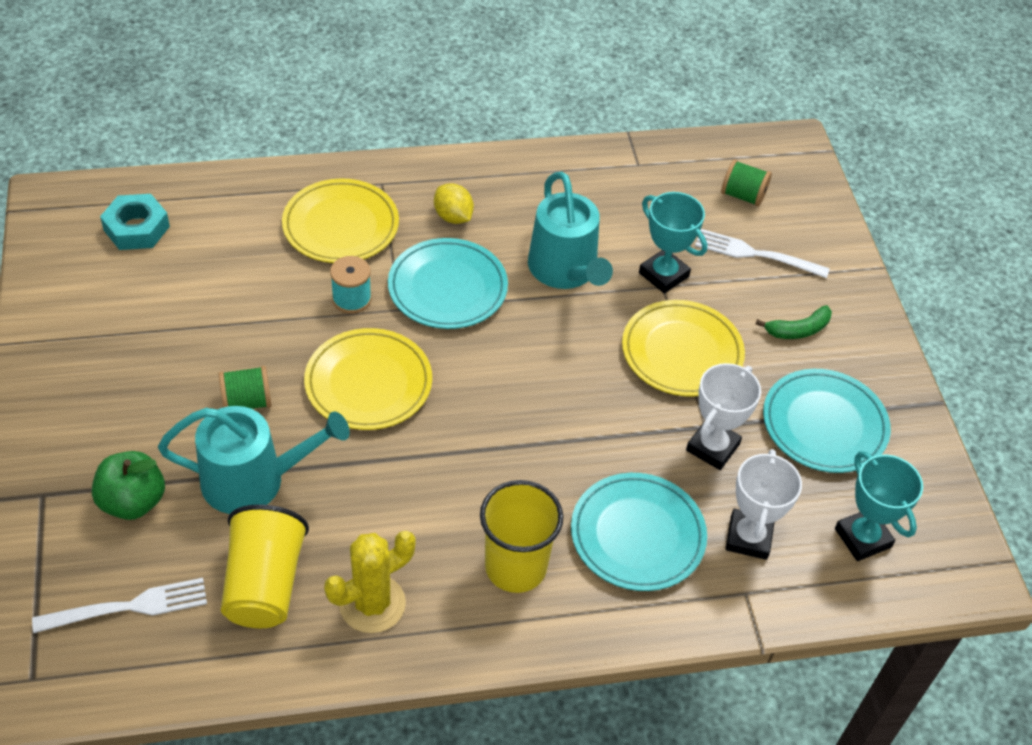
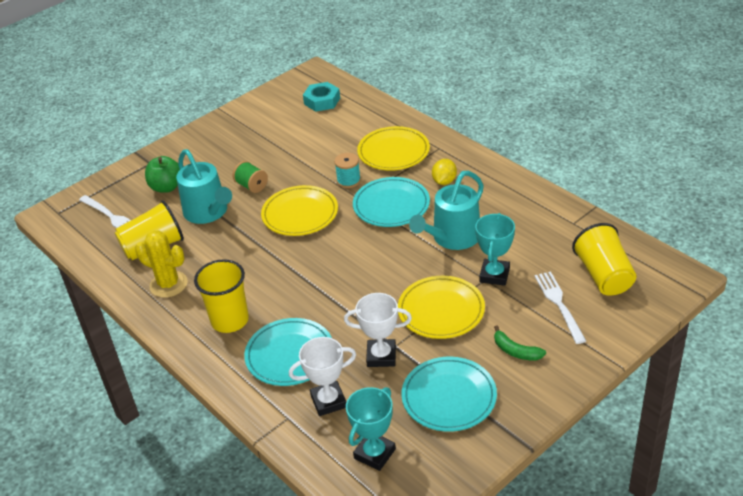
camera: 65 degrees right, 10 degrees down
(742, 195) = (604, 276): green spool -> yellow cup

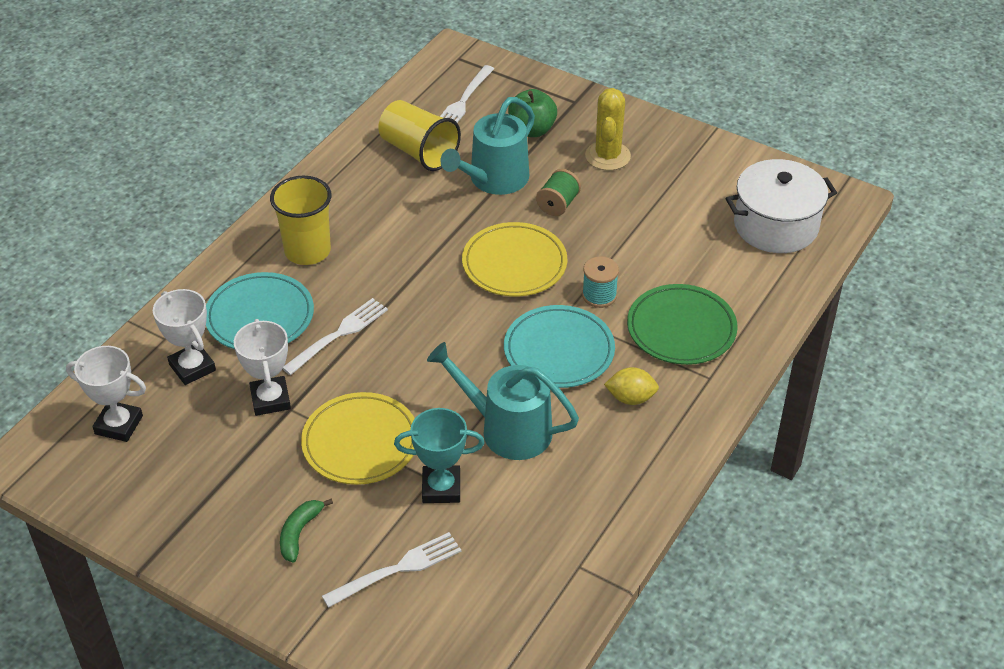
camera: 70 degrees right, 5 degrees up
(168, 284) = (357, 183): yellow cactus -> yellow cactus (607, 156)
(322, 101) = (776, 225): turquoise nut -> white pot
(329, 311) = (338, 335): none -> white fork
(374, 454) = (119, 425): turquoise trophy -> white trophy
(393, 152) = (681, 329): yellow plate -> green plate
(449, 397) = (211, 477): turquoise plate -> none
(604, 276) = (468, 616): yellow cup -> none

